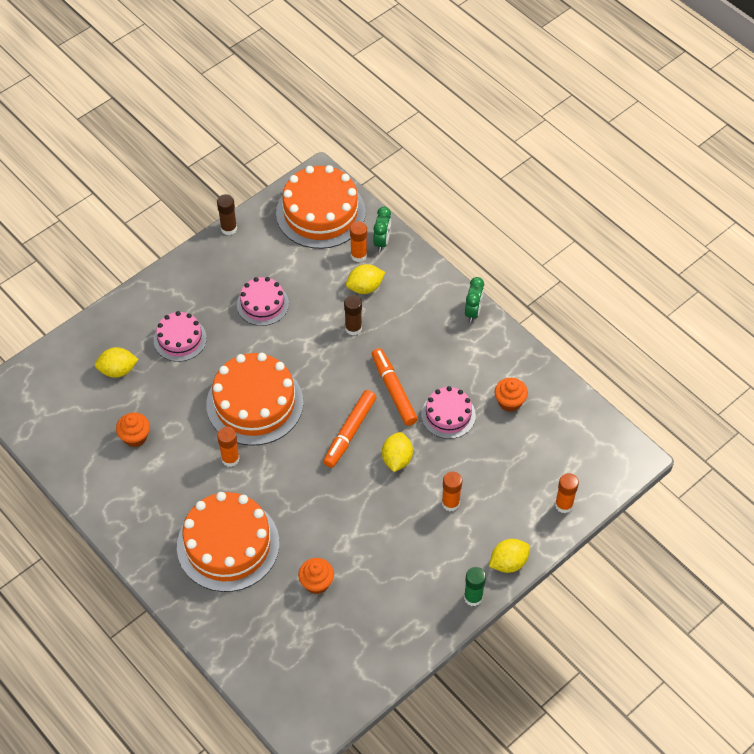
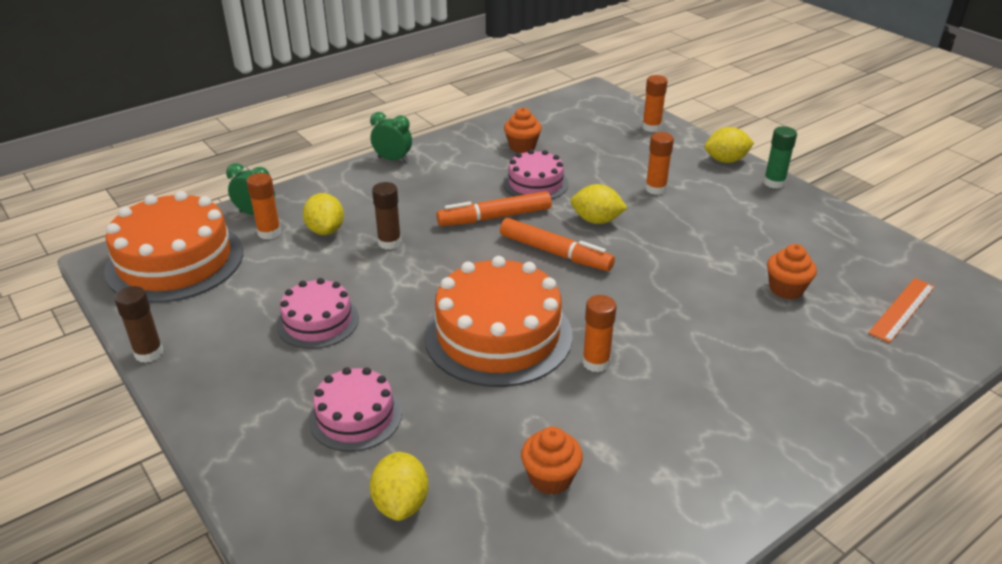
camera: 85 degrees left, 20 degrees down
(228, 545) = (745, 368): orange cake -> none
(297, 658) = (902, 309): none -> orange ruler
(508, 562) = (726, 160): yellow lemon -> yellow lemon turned 75 degrees counterclockwise

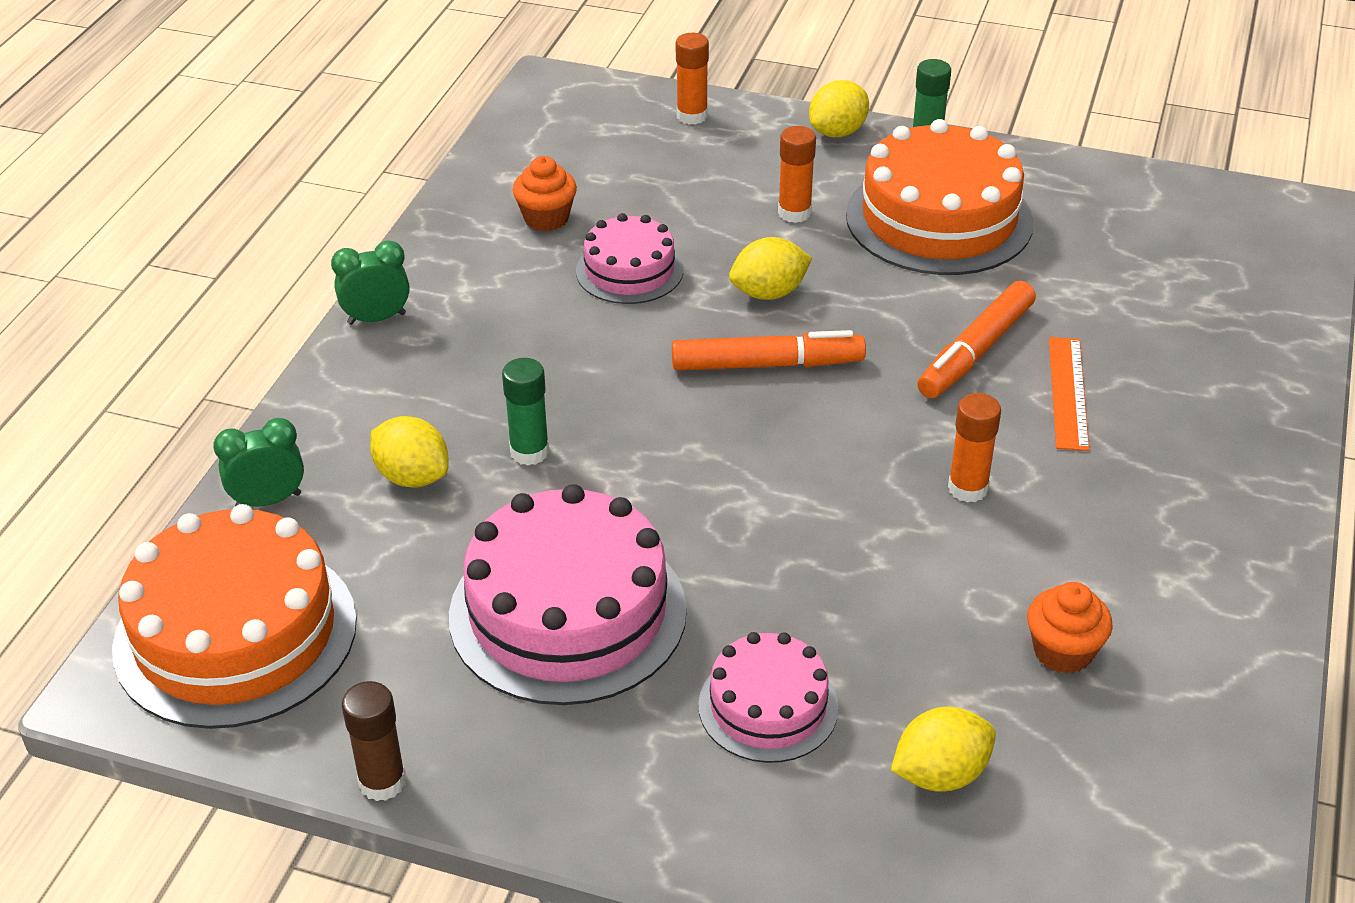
camera: 35 degrees left, 5 degrees up
(269, 233) = (329, 520): orange glue stick -> none
(318, 321) = (568, 612): pink cake -> pink cake, size x1.79
(389, 242) = (529, 452): brown glue stick -> green glue stick
(401, 503) = (940, 774): yellow lemon -> yellow lemon turned 75 degrees counterclockwise
(495, 217) = (632, 347): orange marker -> orange marker (975, 351)
(498, 335) = (819, 511): orange cake -> orange cake (939, 219)
(786, 289) = (1076, 290): orange cupcake -> none
(902, 309) = (1212, 260): orange ruler -> orange ruler (1068, 393)

